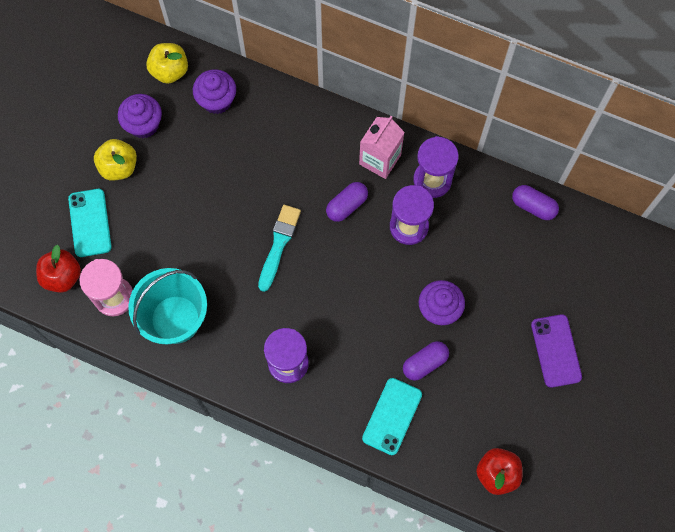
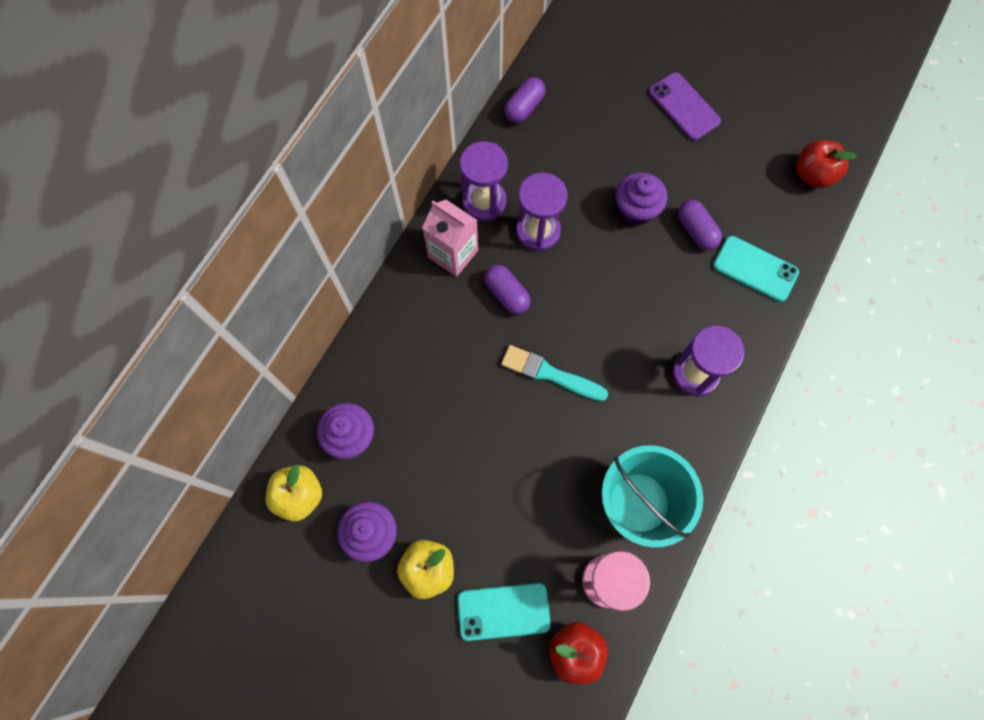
camera: 85 degrees left, 0 degrees up
(556, 351) = (684, 107): purple phone -> purple phone turned 60 degrees clockwise

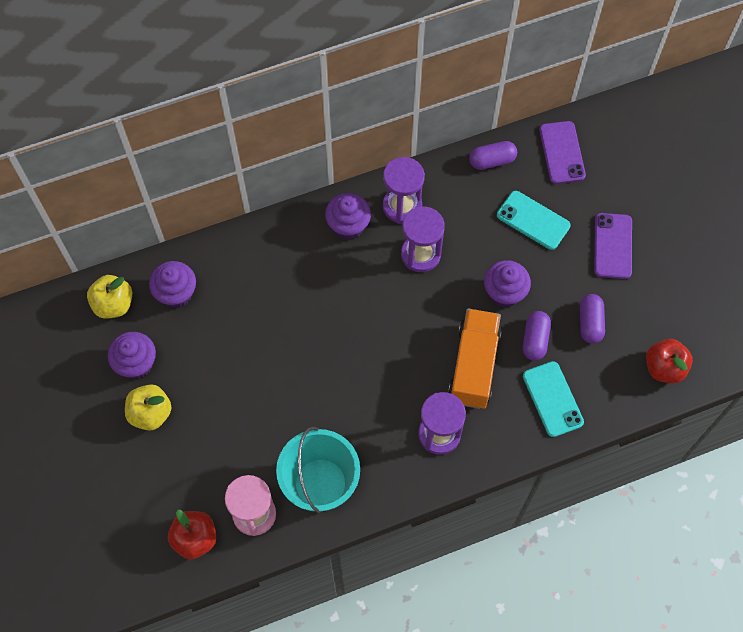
camera: 40 degrees right, 5 degrees down
(453, 254) = (348, 225): pink carton -> purple cupcake
(503, 611) = (173, 477): turquoise phone -> turquoise phone (533, 220)
(507, 294) = (359, 280): purple capsule -> purple capsule (590, 323)
(550, 374) = (339, 355): turquoise brush -> none
(574, 60) = (562, 152): none -> purple phone
(668, 292) = (473, 366): none -> orange truck

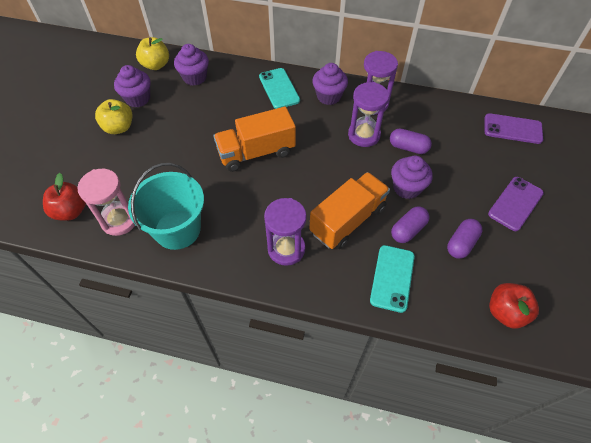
camera: 35 degrees right, 10 degrees down
(327, 347) = (256, 152): none -> orange truck
(492, 161) = (456, 109): purple capsule -> purple capsule (408, 147)
(533, 220) = (461, 156): turquoise phone -> turquoise phone (279, 88)
(562, 152) = (512, 129): purple phone -> purple phone turned 75 degrees clockwise

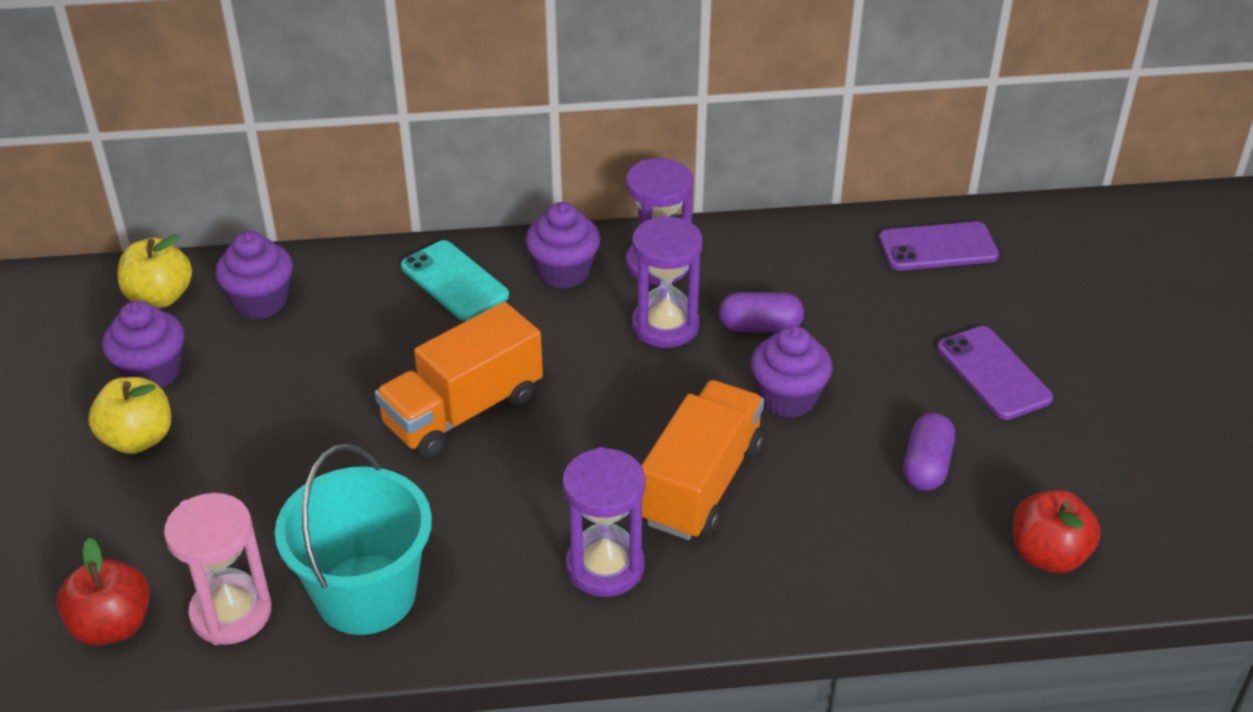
camera: 20 degrees left, 15 degrees down
(392, 278) = (827, 559): turquoise phone -> none
(408, 230) = (821, 470): purple capsule -> none
(515, 203) = (993, 373): purple phone -> purple phone turned 45 degrees counterclockwise

